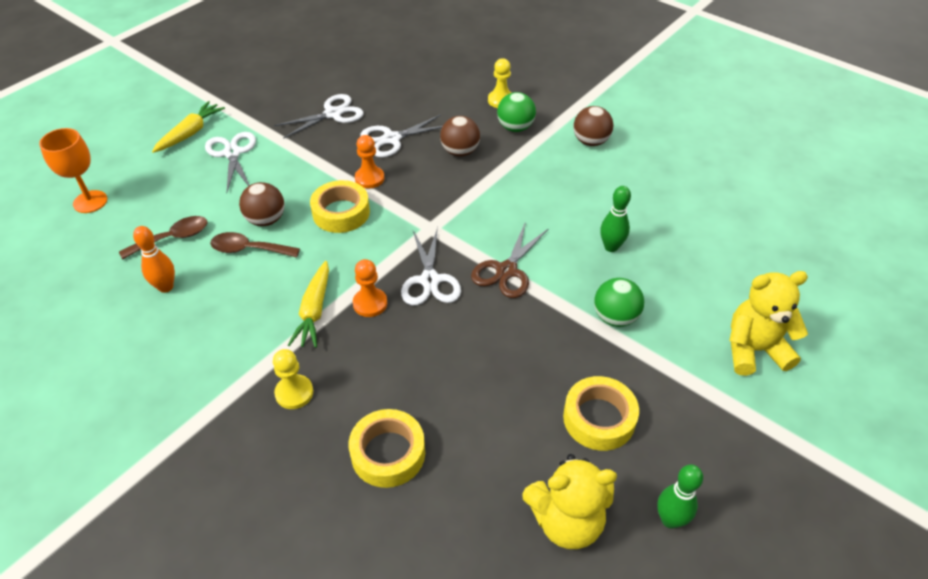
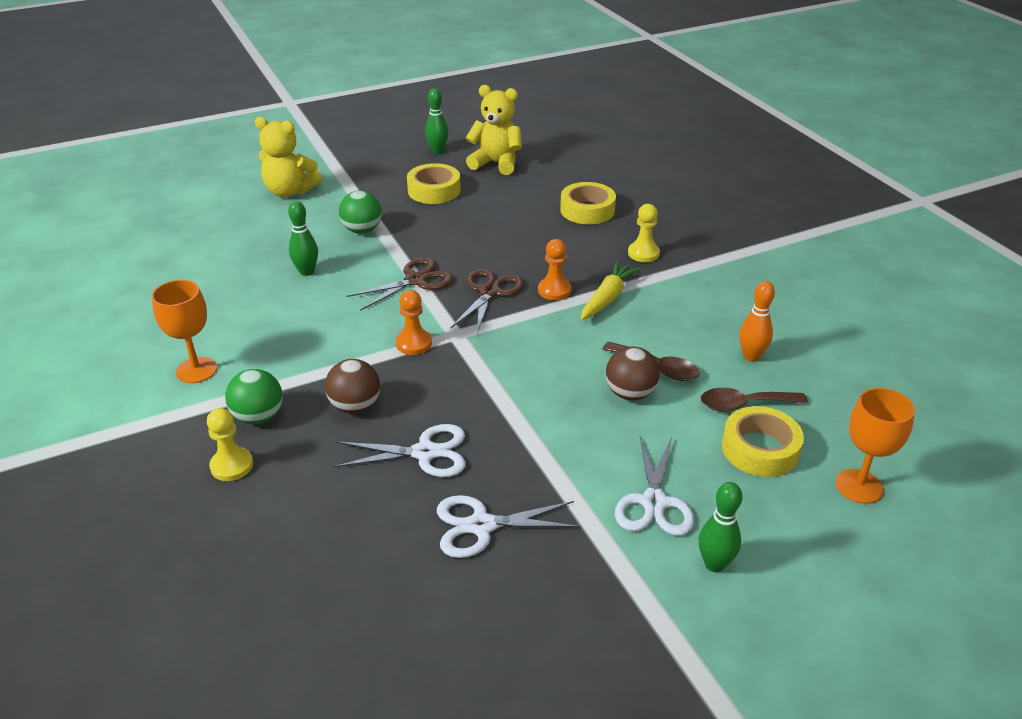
camera: 155 degrees left, 10 degrees down
(190, 133) = (714, 564): yellow carrot -> green bowling pin
(341, 212) = (541, 376): yellow tape -> yellow tape (760, 449)
(369, 178) = (487, 406): orange pawn -> orange pawn (414, 343)
(429, 280) = (490, 292): white scissors -> brown scissors
(590, 142) = (196, 370): brown ball -> orange goblet

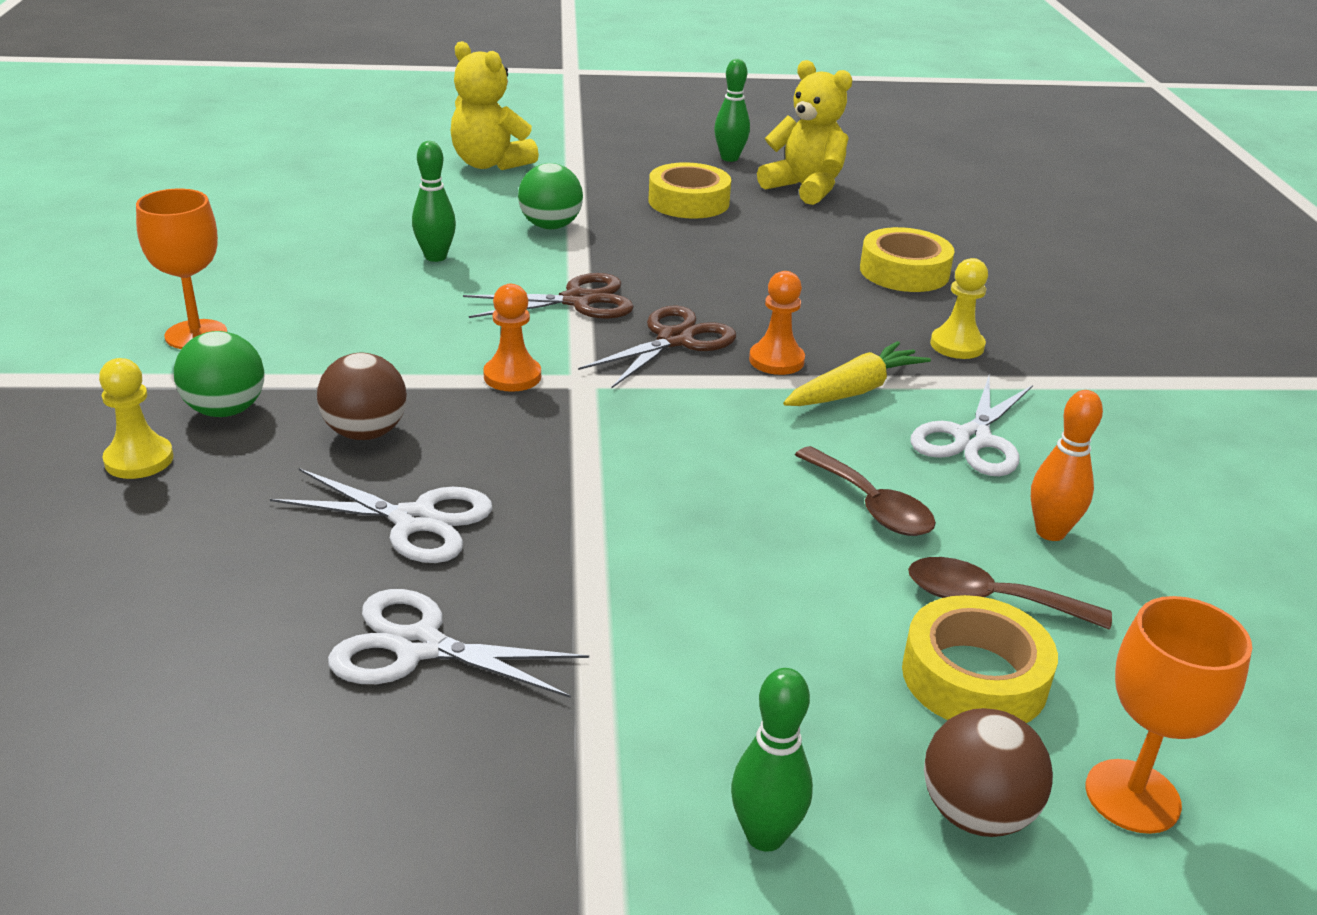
camera: 20 degrees right, 5 degrees down
(630, 393) = (798, 529): brown ball -> brown ball (976, 813)
(653, 502) = (724, 701): white scissors -> white scissors (972, 439)

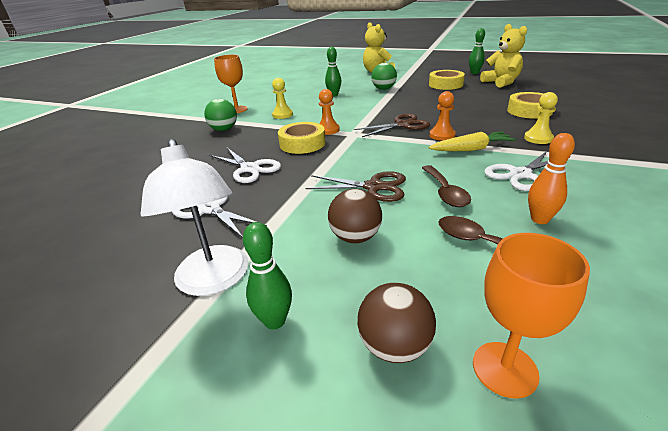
camera: 30 degrees right, 0 degrees up
(139, 460) = (185, 139): yellow pawn -> yellow pawn (282, 115)
(365, 433) = (260, 141): brown ball -> brown ball (355, 237)
(578, 301) = (374, 110): brown scissors -> brown scissors (374, 187)
(587, 799) = (214, 281): none -> white lamp
(974, 677) = (445, 277): yellow tape -> yellow tape (302, 143)

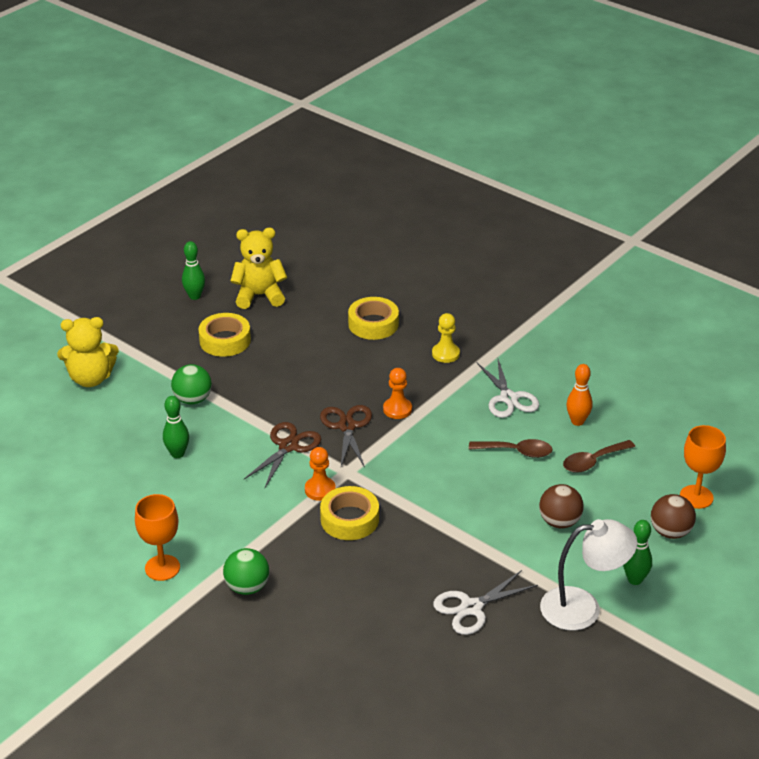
camera: 75 degrees left, 5 degrees up
(250, 169) = (395, 572): white scissors -> none
(282, 115) = (228, 521): yellow pawn -> none
(374, 187) = (485, 490): brown scissors -> brown scissors (288, 446)
(471, 149) = (443, 404): yellow carrot -> none

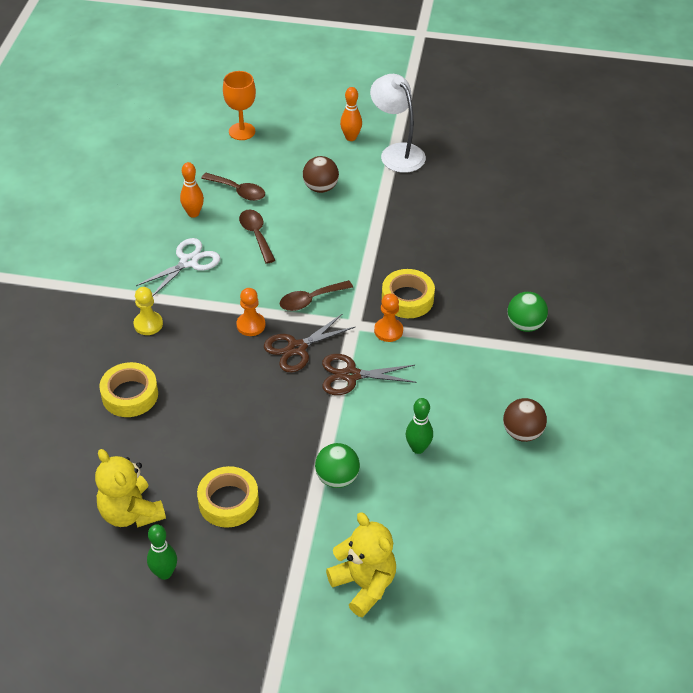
camera: 120 degrees left, 10 degrees up
(162, 568) = (550, 385): orange goblet -> none
(399, 455) = (310, 300): none -> brown spoon
(471, 607) = (442, 202): white scissors -> none
(635, 580) = (351, 137): green bowling pin -> orange bowling pin
(670, 532) = (289, 134): brown ball -> brown ball (522, 433)

